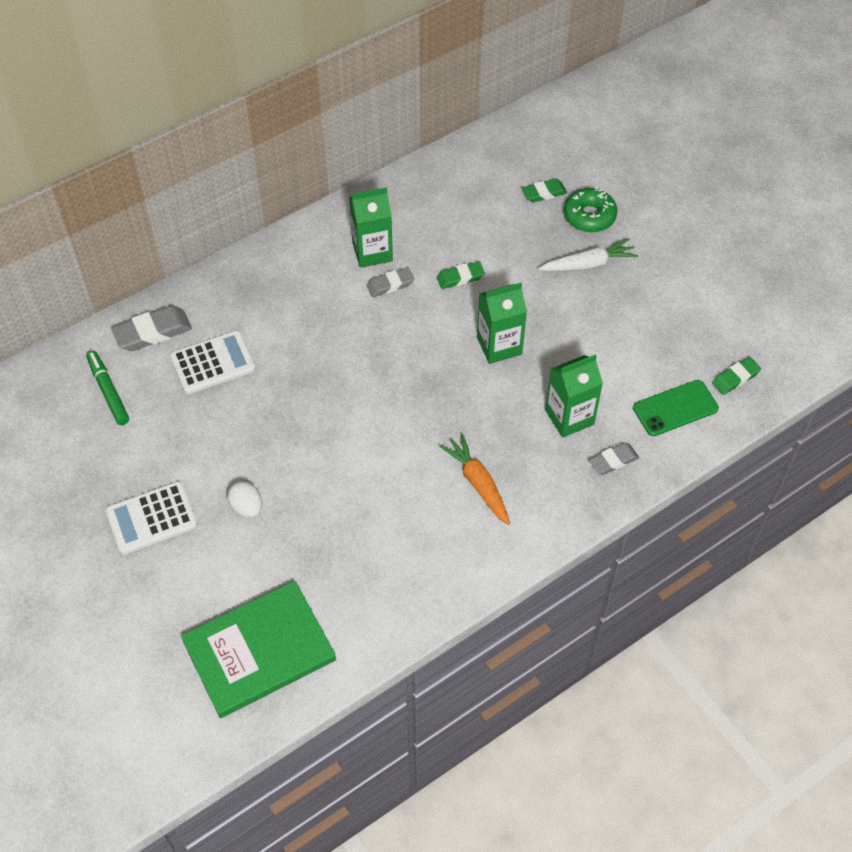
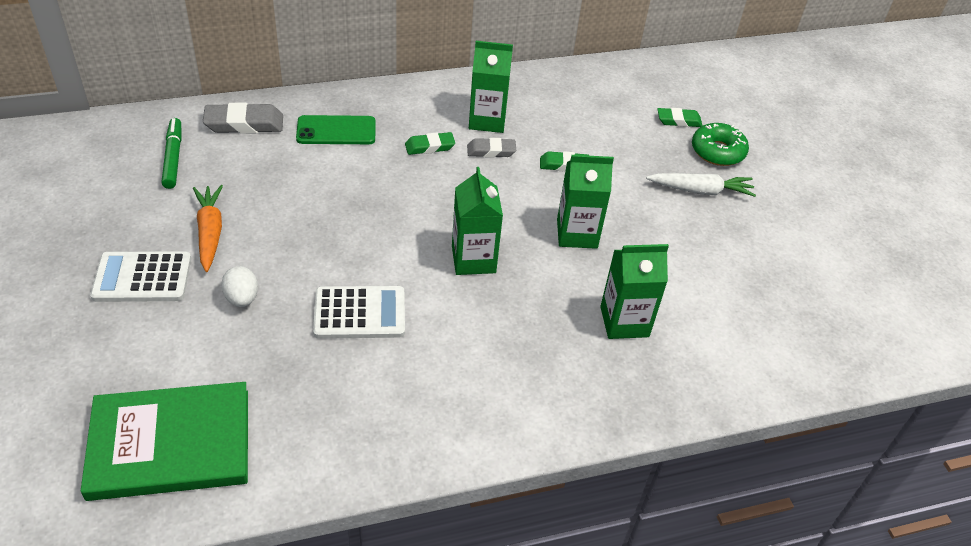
camera: 15 degrees right, 10 degrees down
(213, 363) = (285, 164): white calculator -> white calculator (359, 313)
(422, 402) = (473, 259): none -> green carton
(478, 483) = (495, 354): orange carrot -> orange carrot (210, 232)
(613, 461) = (656, 380): grey eraser -> none
(675, 408) = (747, 350): green phone -> green phone (336, 130)
(735, 378) = (827, 341): green eraser -> green eraser (429, 146)

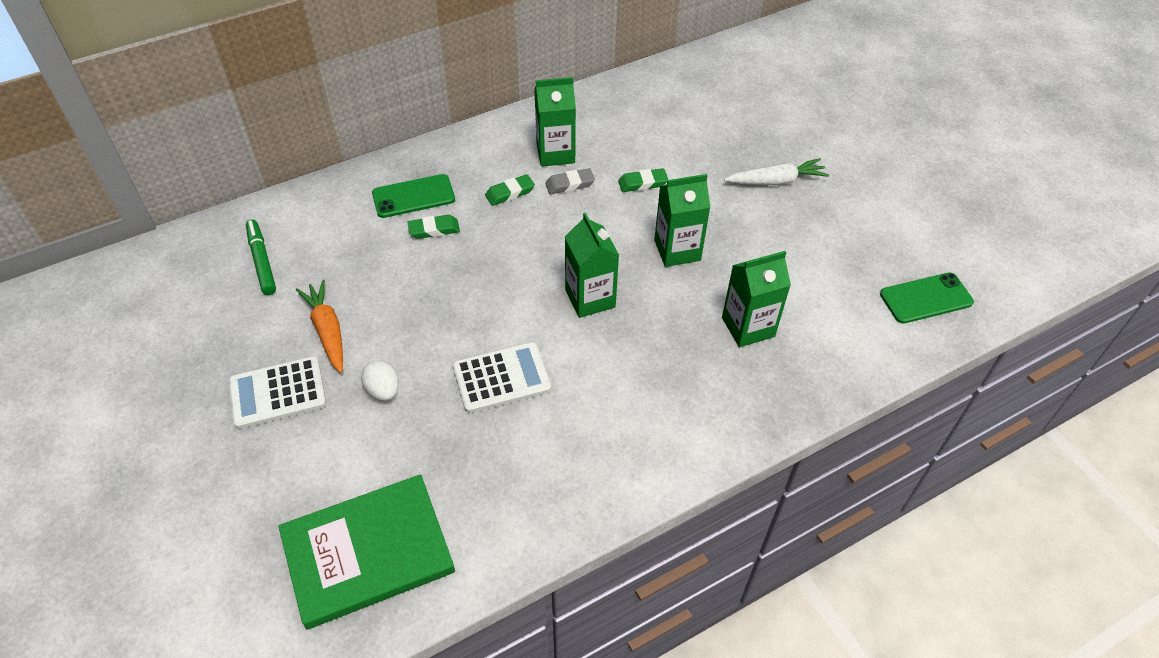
camera: 10 degrees left, 5 degrees up
(244, 124) = (320, 209): grey eraser -> none
(679, 121) = (734, 114): green eraser -> green eraser (434, 230)
(717, 151) = (779, 138): green donut -> none
(822, 336) = (926, 298): none -> green phone

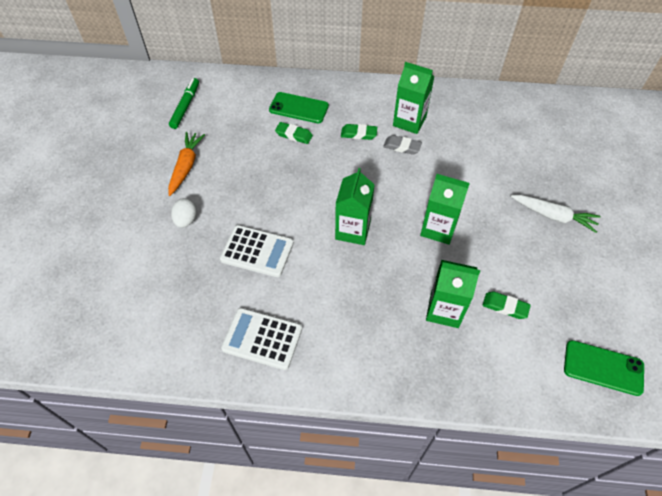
camera: 35 degrees right, 5 degrees up
(278, 393) = (132, 189): white calculator -> white calculator (262, 339)
(367, 552) = (101, 312): green book -> none
(642, 183) = (452, 170): green eraser -> green eraser (505, 307)

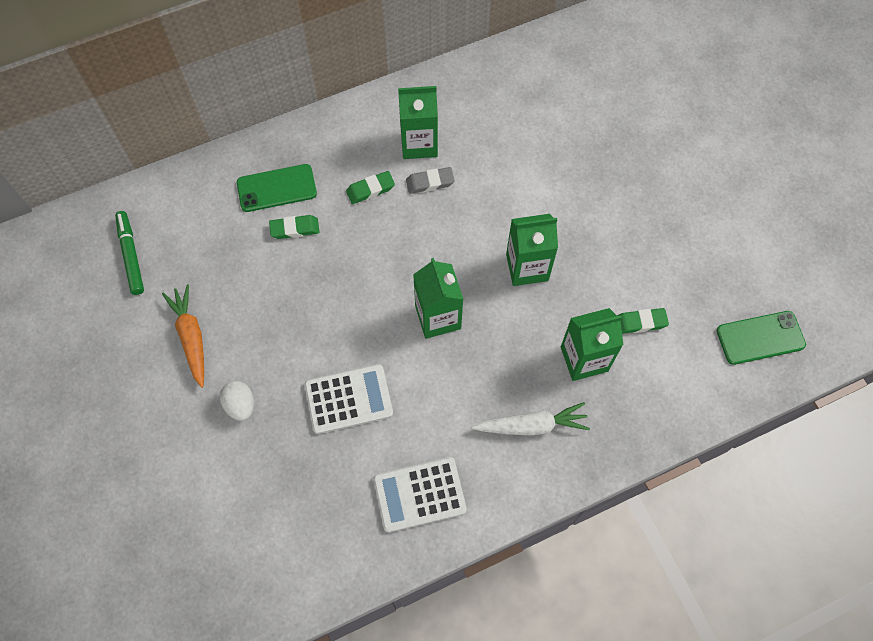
camera: 30 degrees left, 10 degrees up
(553, 216) = (635, 190): white carrot -> white carrot (532, 425)

